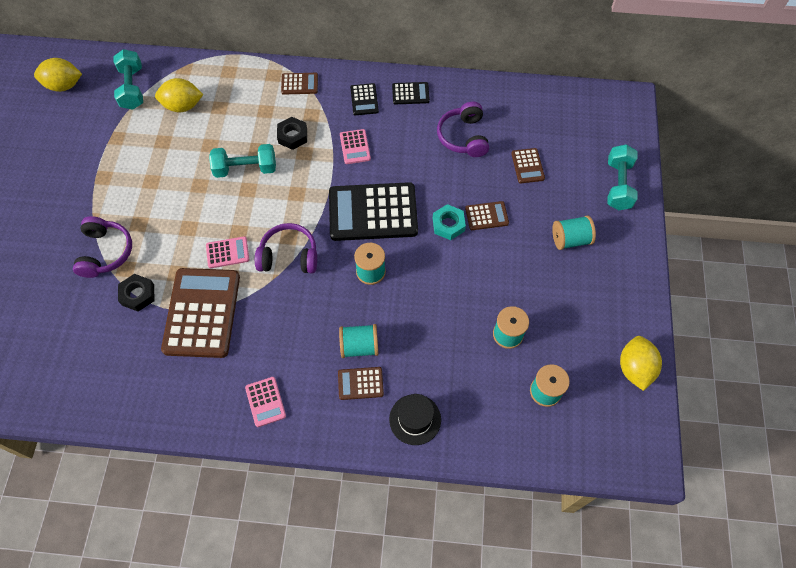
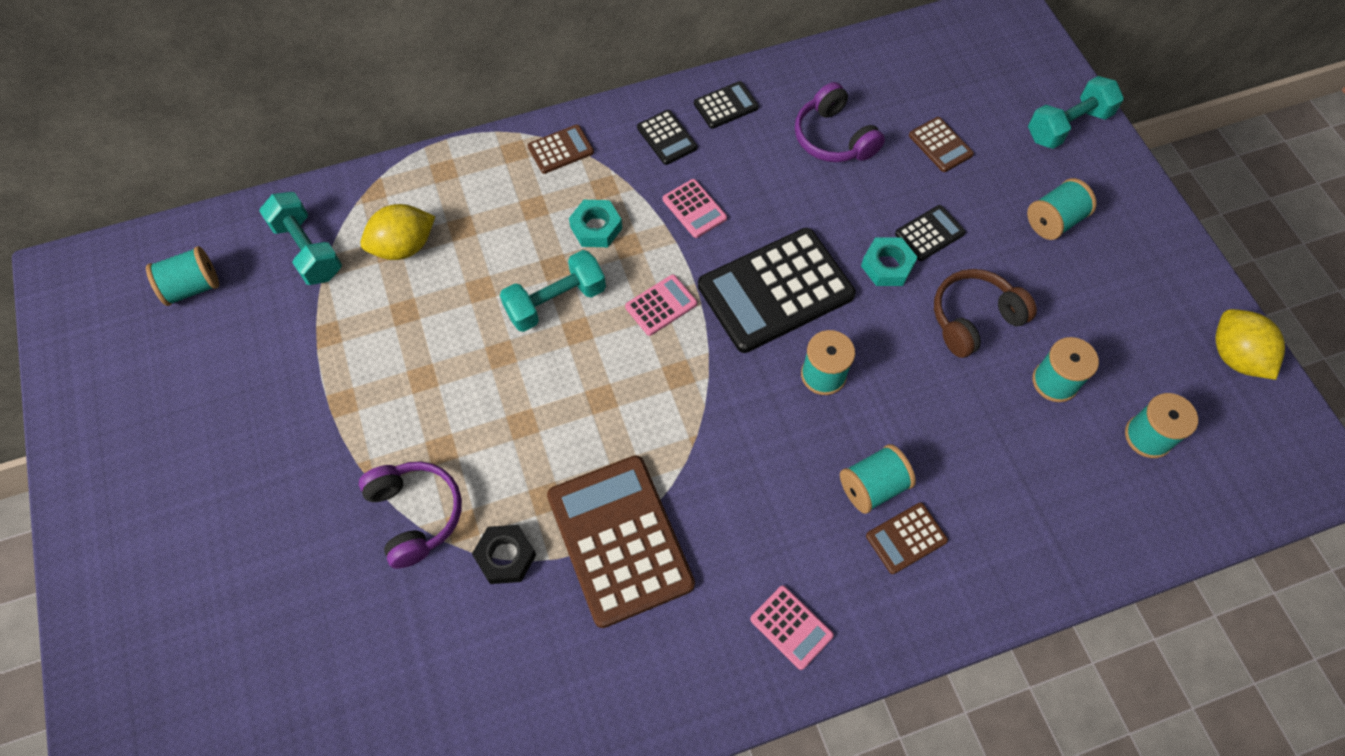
camera: 25 degrees left, 0 degrees up
(64, 85) = (193, 287): yellow lemon -> turquoise spool
(227, 252) = (603, 435): pink calculator -> pink calculator (661, 305)
(289, 256) = (696, 402): purple headphones -> none
(292, 136) = (596, 228): black nut -> turquoise nut
(415, 419) = (1008, 554): black hat -> none
(481, 277) = (974, 319): none -> brown headphones
(486, 216) = (929, 233): brown calculator -> black calculator
(618, 185) = (1067, 126): turquoise dumbbell -> turquoise dumbbell turned 75 degrees clockwise

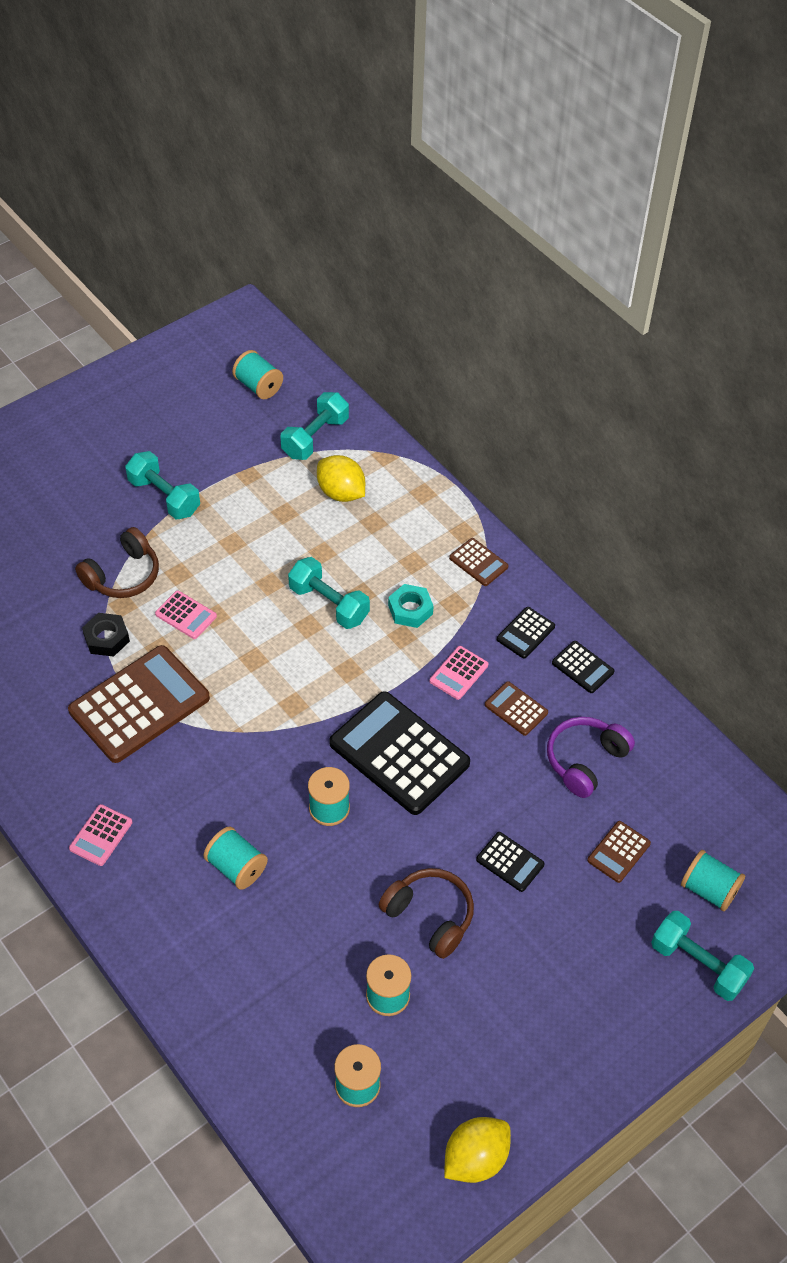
camera: 70 degrees right, 10 degrees down
(313, 436) = (164, 497): none -> turquoise dumbbell
(415, 514) = (123, 575): purple headphones -> brown headphones
(661, 305) = (353, 675): pink calculator -> pink calculator (186, 615)
(887, 266) = (459, 834): turquoise nut -> none
(906, 538) = (198, 901): brown calculator -> brown calculator (516, 709)
(1054, 221) = (570, 968): turquoise spool -> turquoise spool (709, 890)

